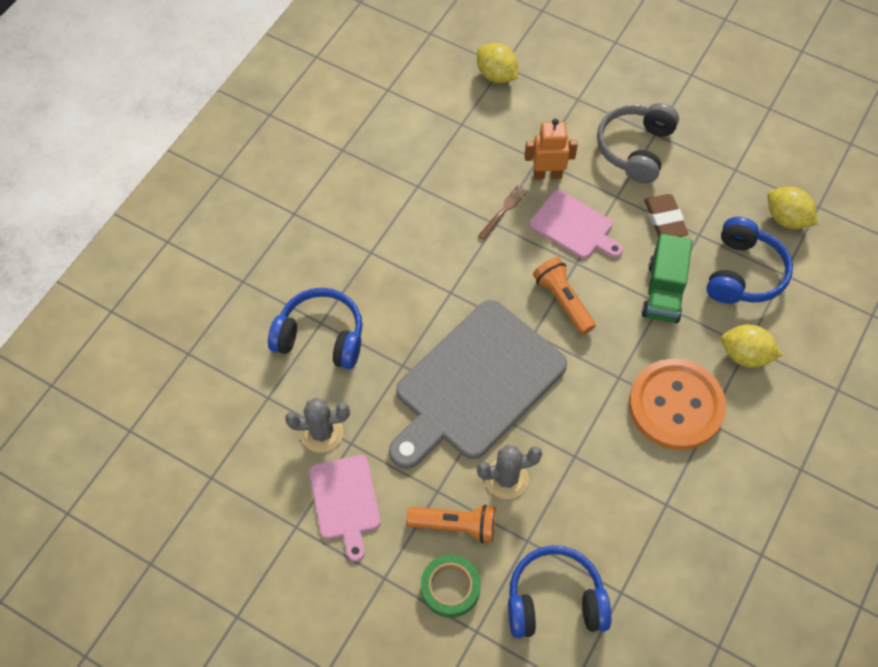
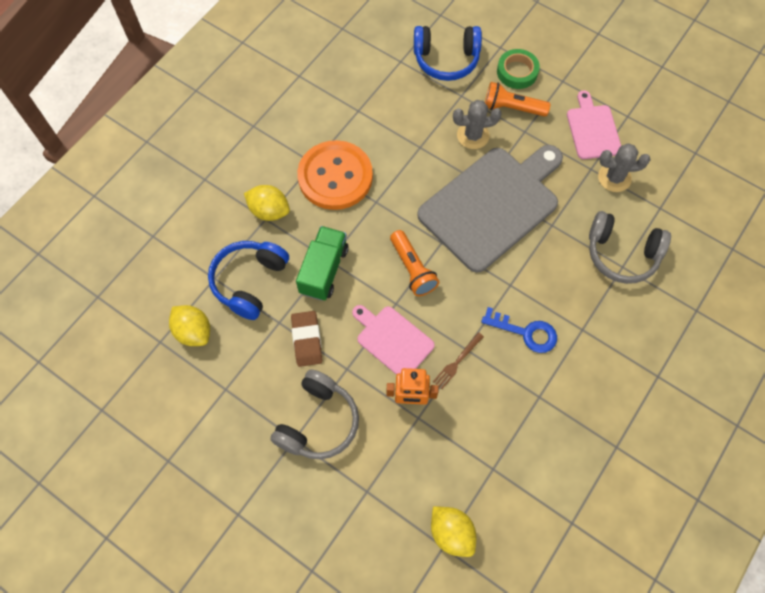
camera: 175 degrees left, 5 degrees up
(320, 337) = (621, 254): blue headphones -> grey headphones
(432, 244) = (526, 332): none -> blue key

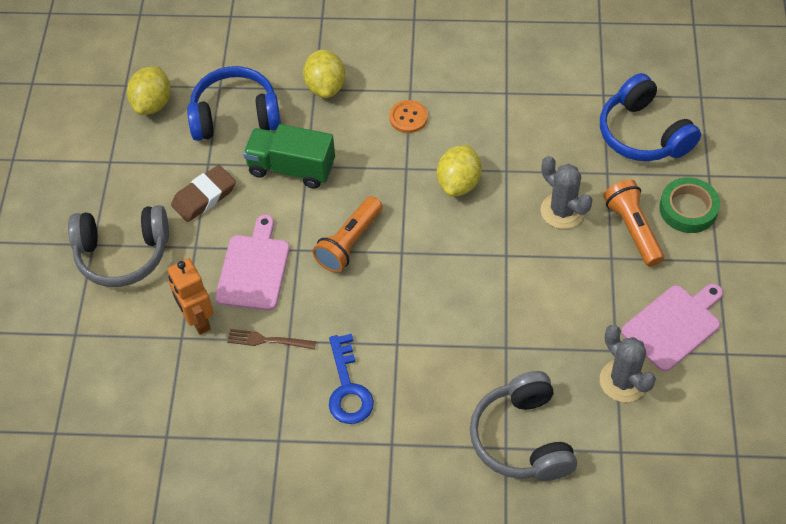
camera: 60 degrees right, 10 degrees down
(324, 270) = (291, 168): green truck -> green truck turned 150 degrees counterclockwise
(335, 177) = (408, 117): orange button -> orange button, size x0.41
(451, 533) = (73, 433): yellow lemon -> yellow lemon (458, 183)
(492, 205) = (485, 275): grey cutting board -> none

